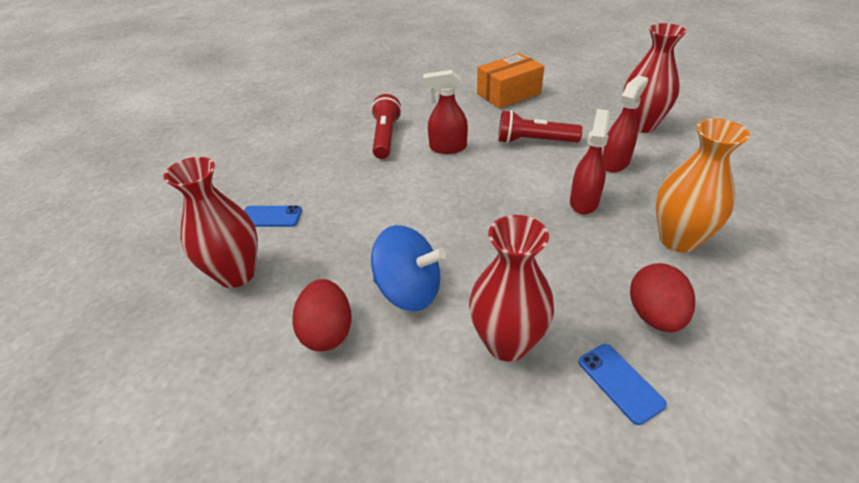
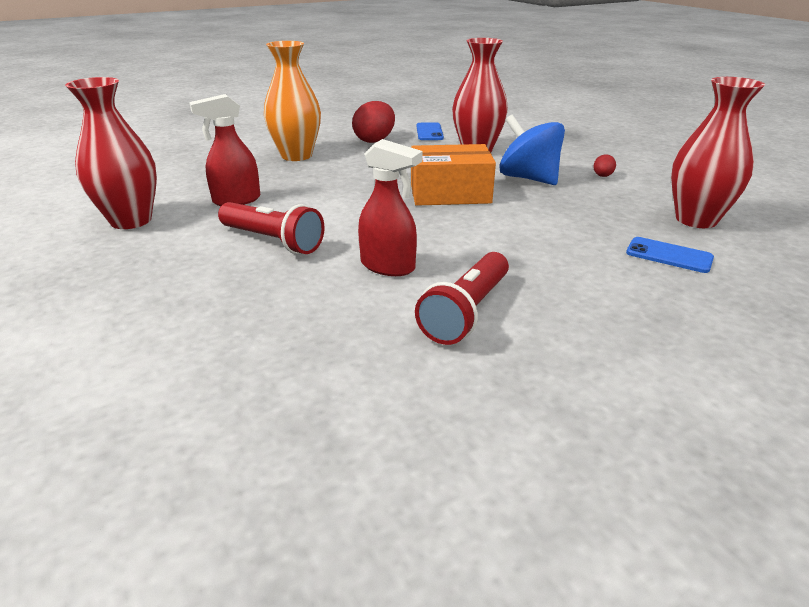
camera: 155 degrees left, 10 degrees down
(327, 332) = (602, 176): red egg -> red egg, size x0.49
(508, 93) = (174, 323): orange box -> orange box (450, 194)
(584, 202) = (321, 185): red spray bottle -> none

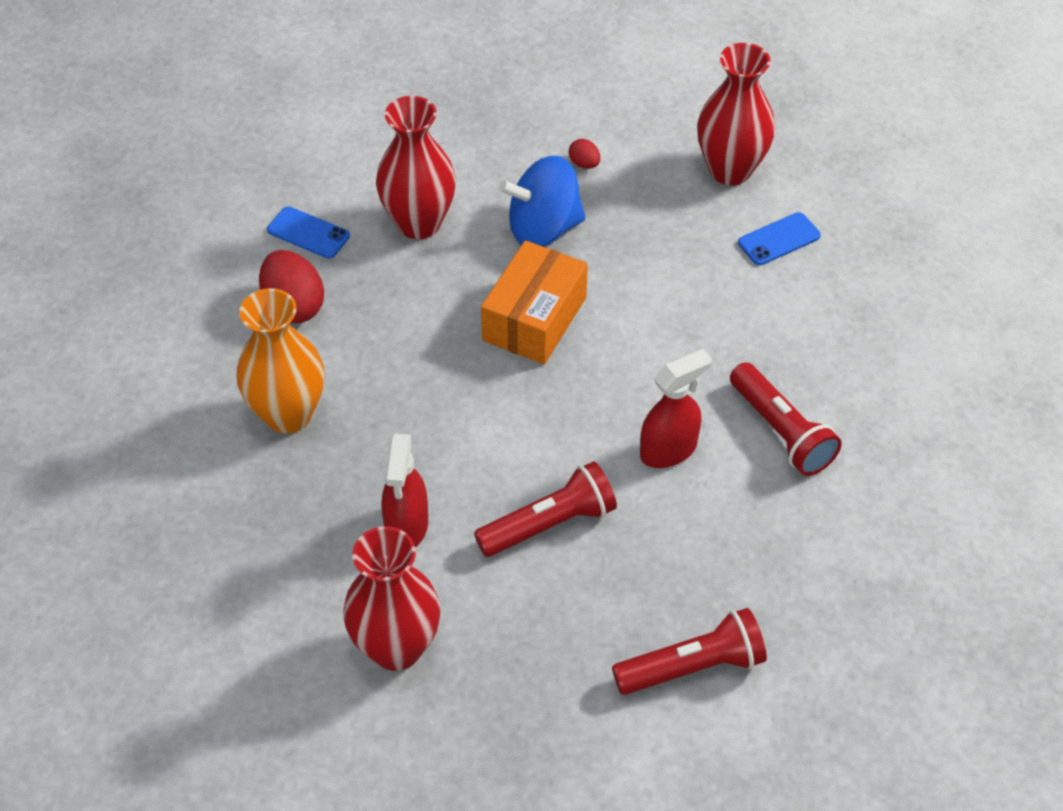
camera: 60 degrees left, 20 degrees up
(156, 338) = (693, 667): none -> red flashlight

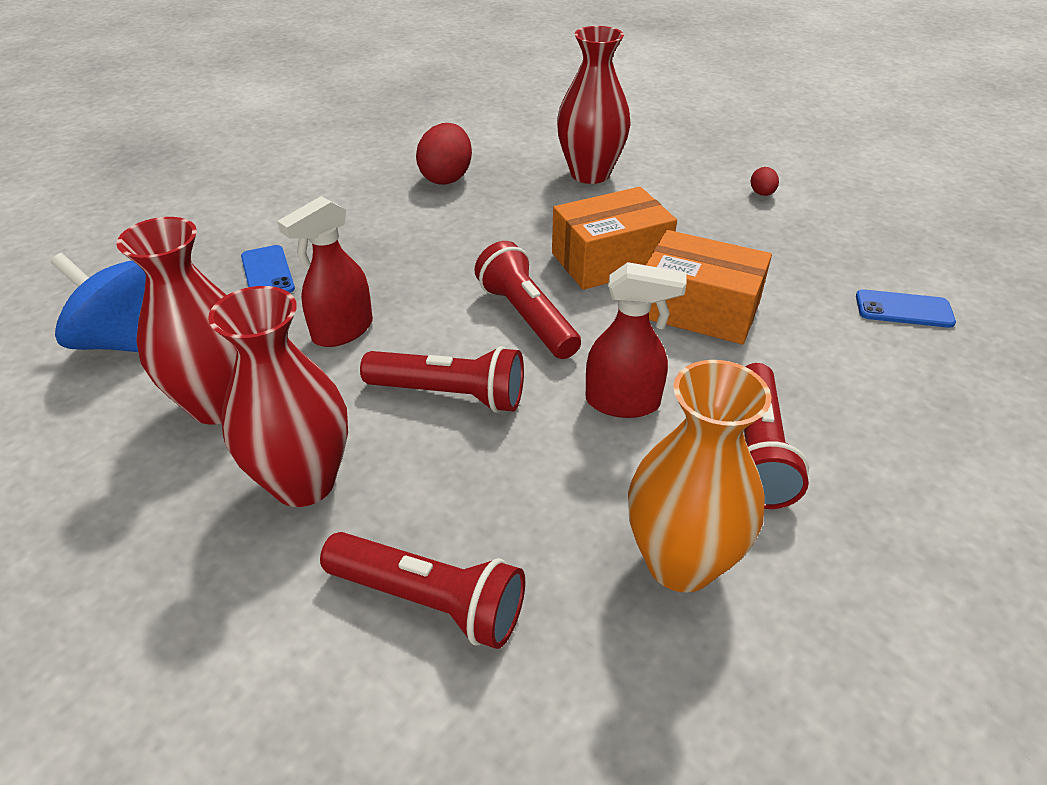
camera: 40 degrees right, 10 degrees down
(288, 414) = (361, 227): orange vase -> orange vase (680, 562)
(308, 233) = (507, 149): blue phone -> blue phone (267, 273)
(530, 419) = (527, 317): none -> red flashlight
(543, 228) = (683, 214): blue spinning top -> blue spinning top (125, 341)
(644, 329) = (699, 309): none -> orange box
(730, 170) = (898, 247): red vase -> red vase (304, 482)

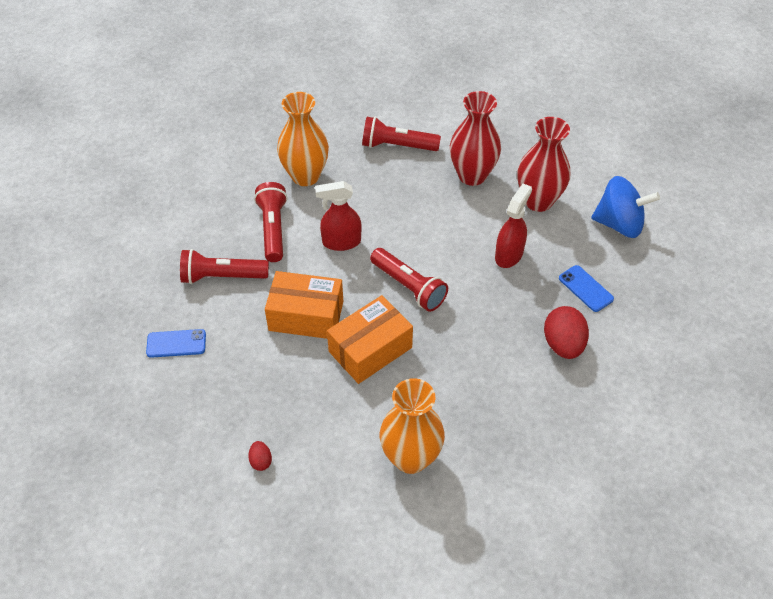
camera: 165 degrees right, 10 degrees up
(446, 178) = (528, 423): red egg -> red egg (563, 344)
(450, 395) = (429, 228): red flashlight -> red flashlight (222, 276)
(590, 174) = (411, 458): red vase -> orange vase

